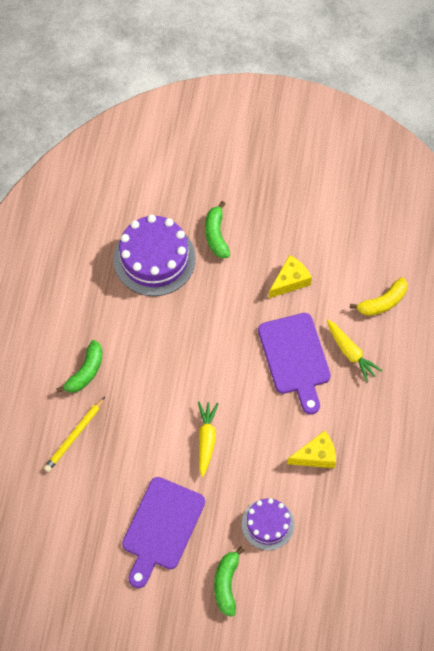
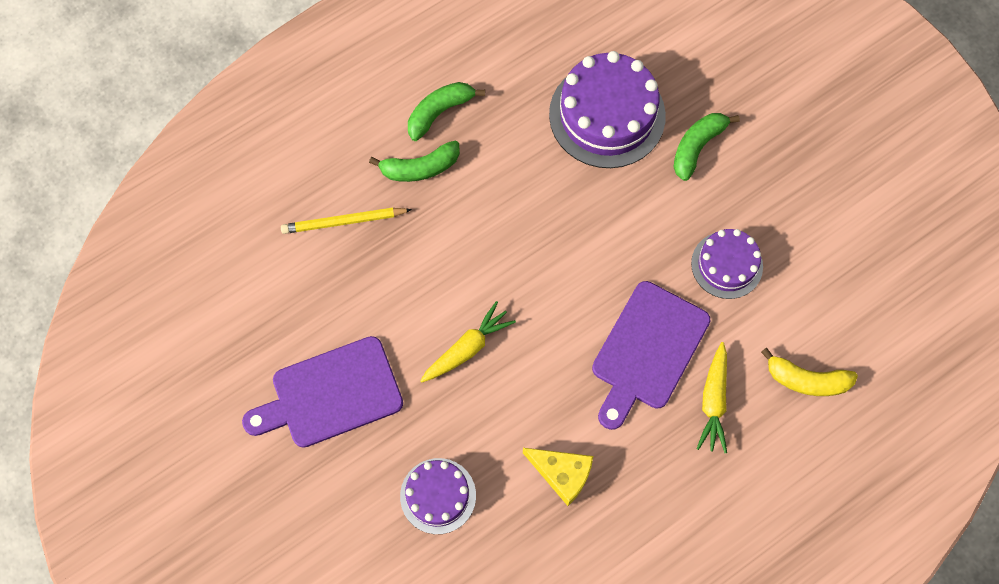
camera: 45 degrees right, 5 degrees up
(226, 584) = (333, 515): green banana -> green banana (439, 112)
(290, 281) = (727, 265): yellow cheese -> purple cake

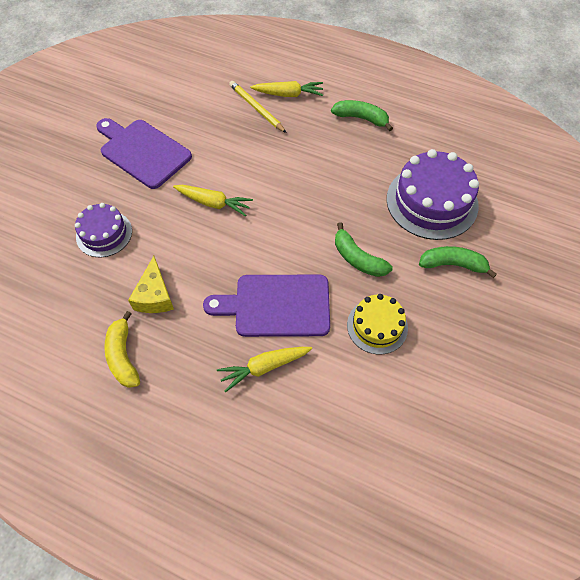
camera: 60 degrees right, 10 degrees down
(344, 171) = (289, 94): none -> yellow carrot
(420, 167) = (317, 126): green banana -> green banana (358, 258)
(727, 265) = (377, 326): purple cake -> yellow cake
(807, 380) = (322, 427): yellow banana -> yellow banana (123, 356)

